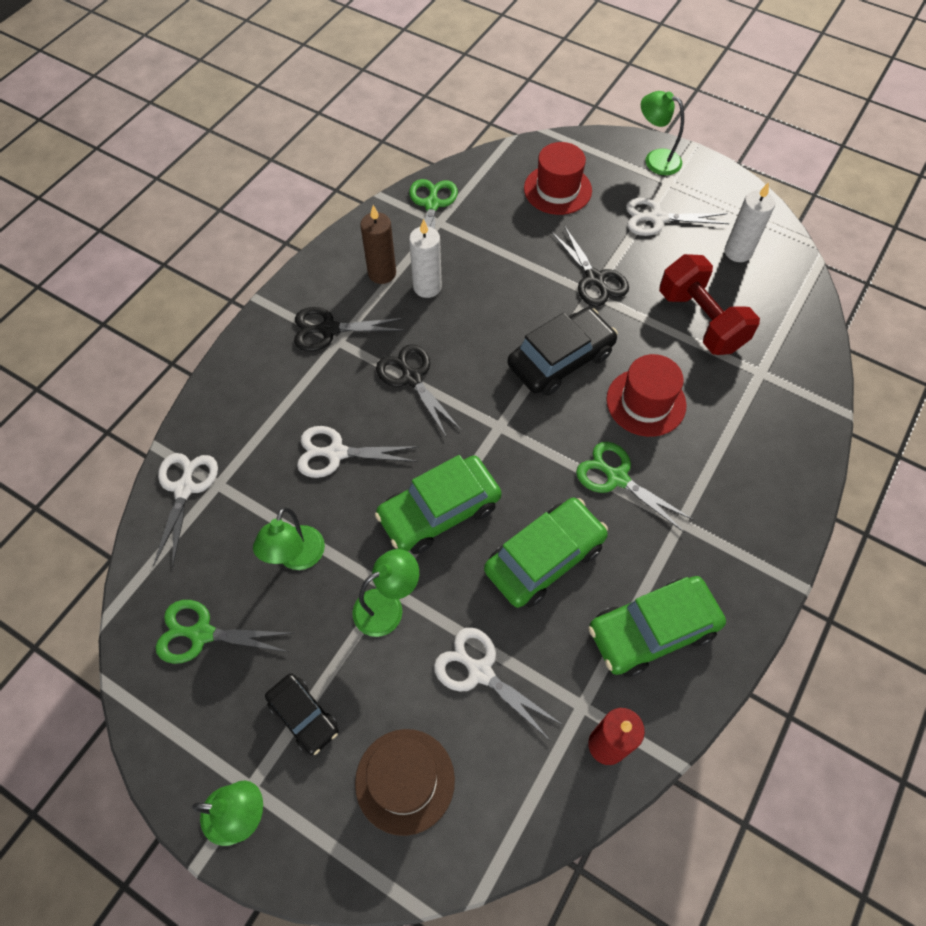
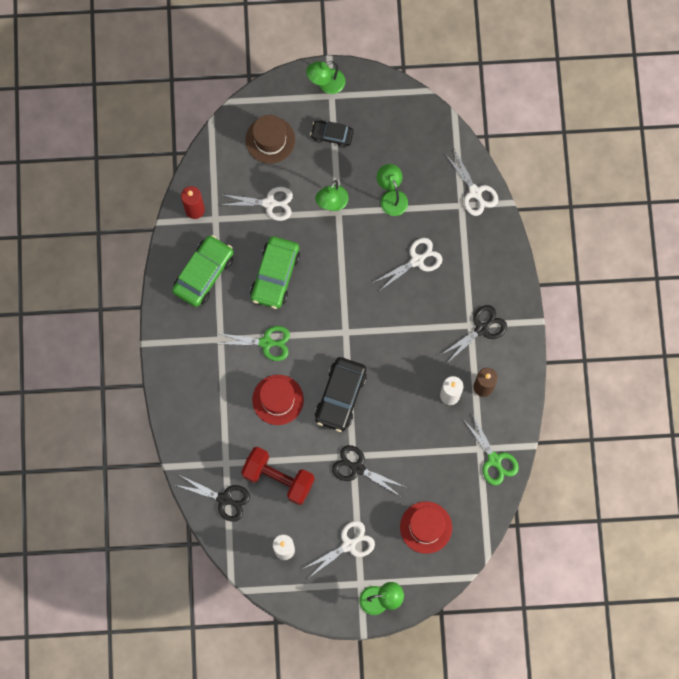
camera: 145 degrees right, 15 degrees up
(201, 634) = (405, 136): green scissors -> none
(411, 378) = (412, 329): black scissors -> black scissors (224, 499)
(439, 511) = (342, 265): green car -> none

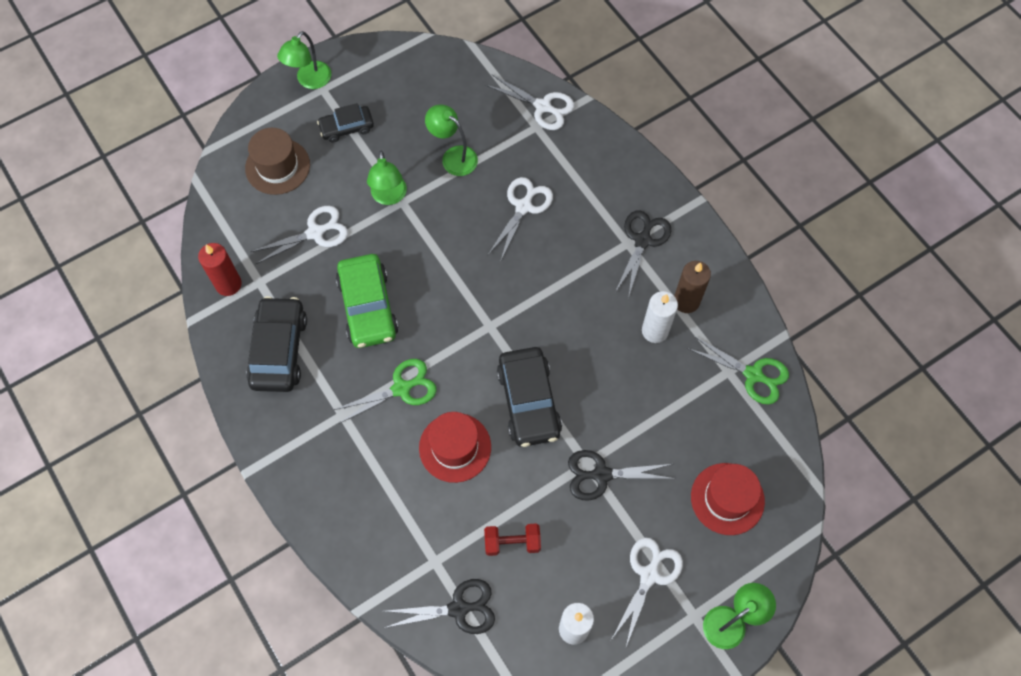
camera: 30 degrees left, 10 degrees down
(203, 273) = (279, 350): green car -> black car
(278, 478) = (512, 542): red dumbbell -> red dumbbell, size x0.56

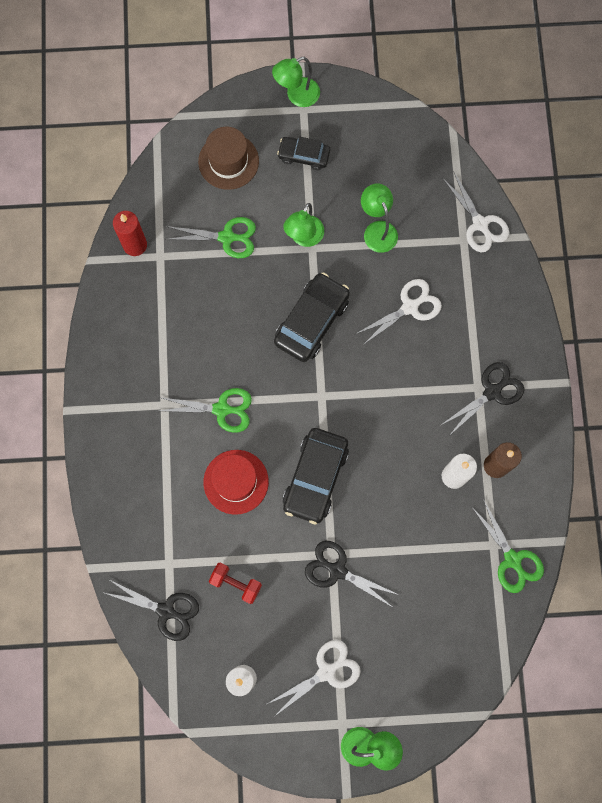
camera: 30 degrees right, 10 degrees up
(279, 350) = (144, 323): black car -> black car (311, 321)
(315, 232) = (227, 237): white scissors -> green scissors
(368, 307) = (233, 325): green car -> none
(727, 498) = (426, 648): red hat -> none

